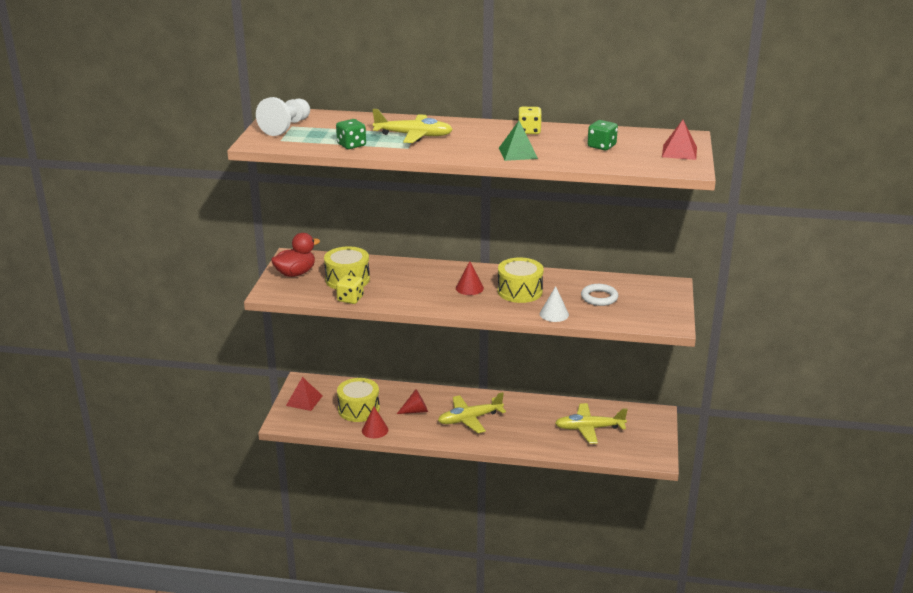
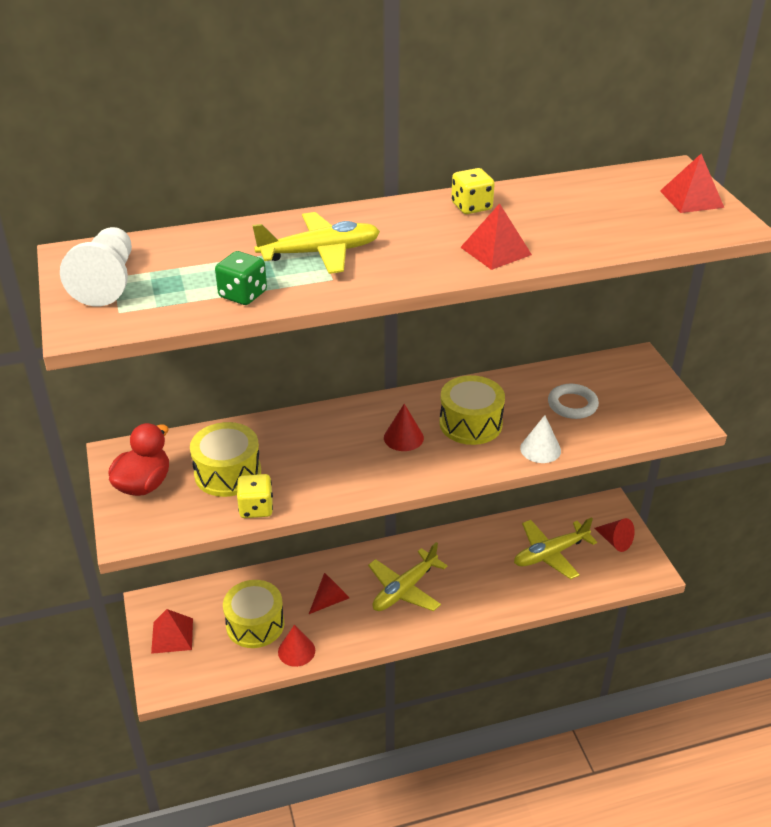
camera: 25 degrees left, 10 degrees up
(518, 153) = (495, 251): green pyramid -> red pyramid
(601, 146) = (589, 212): green dice -> none
(644, 434) = (615, 541): none -> red cone

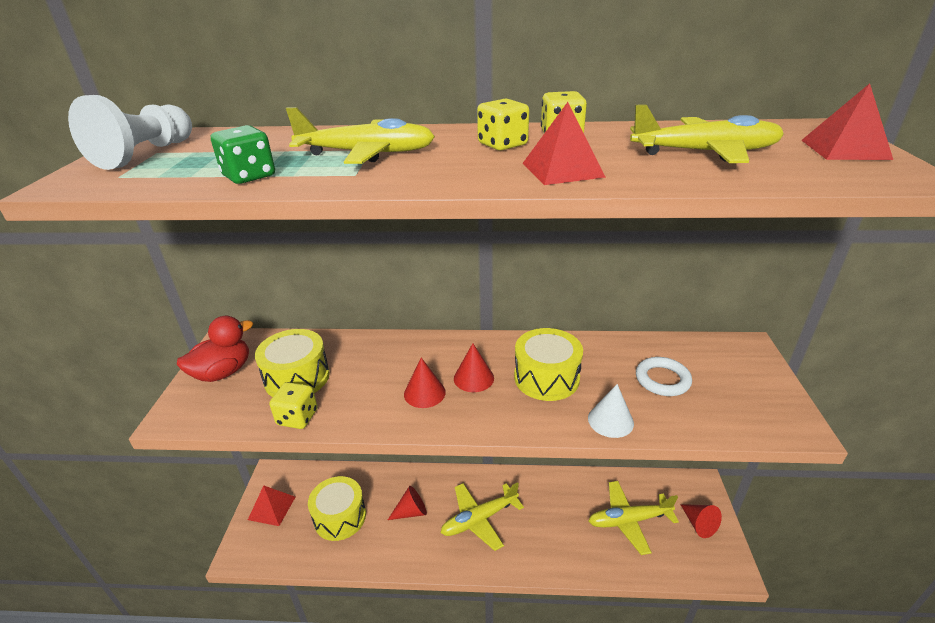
camera: 20 degrees right, 5 degrees down
(296, 651) = (360, 554): red cone -> red cone (424, 393)
(429, 226) = (502, 145): none -> yellow dice
(594, 216) = (705, 153): none -> yellow plane

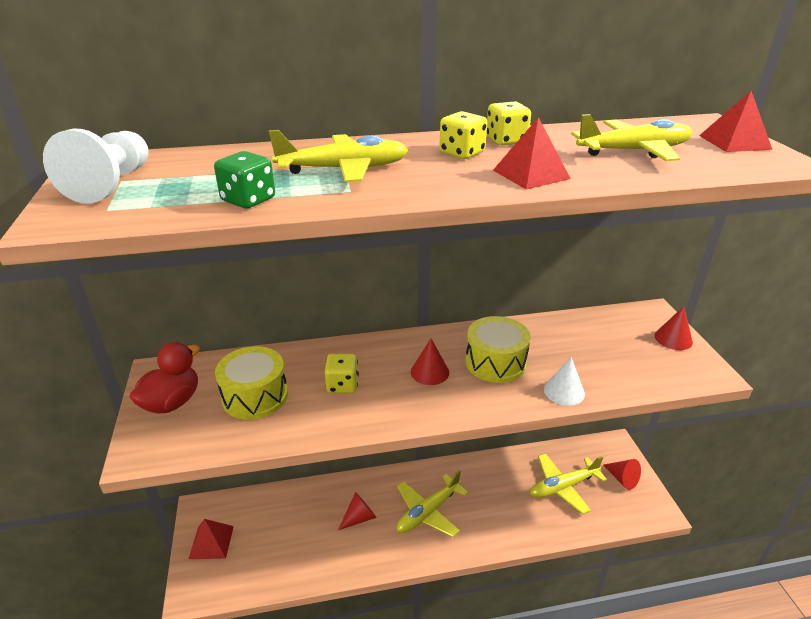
camera: 15 degrees left, 0 degrees up
(297, 417) = (274, 433): yellow dice -> yellow dice (342, 385)
(340, 517) = (288, 537): yellow drum -> none
(424, 393) = (389, 392): red cone -> red cone (673, 338)
(662, 380) = (594, 350): white ring -> none

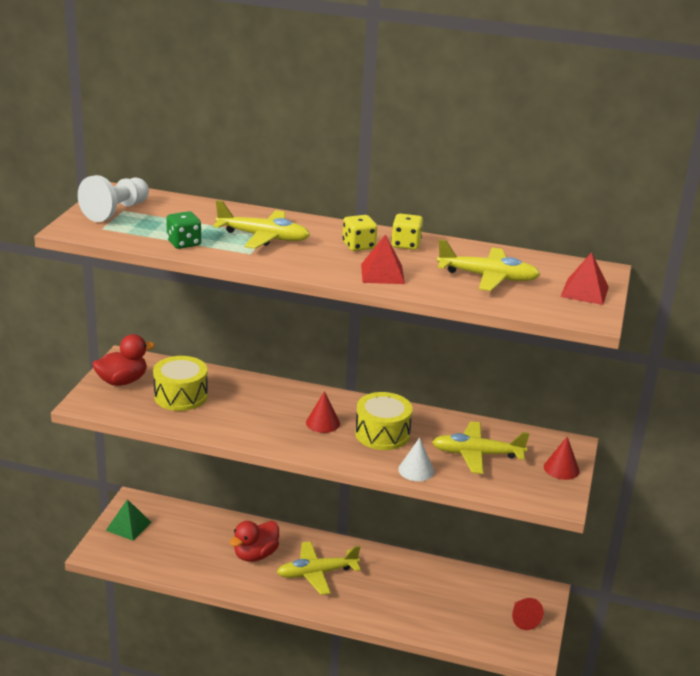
camera: 25 degrees right, 5 degrees down
(211, 542) = (128, 526): red pyramid -> green pyramid
(342, 385) = (249, 409): yellow dice -> none
(359, 517) = (255, 555): red cone -> red duck
(563, 487) = (457, 603): yellow plane -> yellow plane (476, 454)

